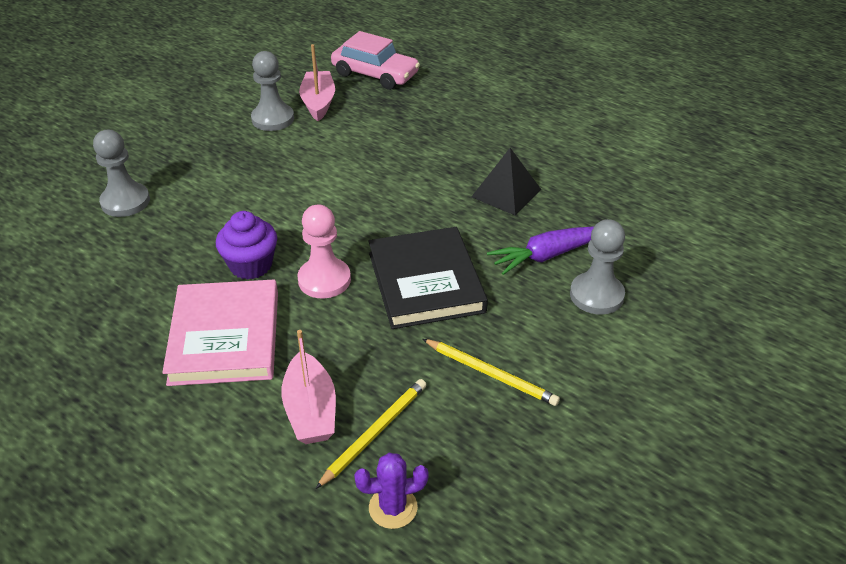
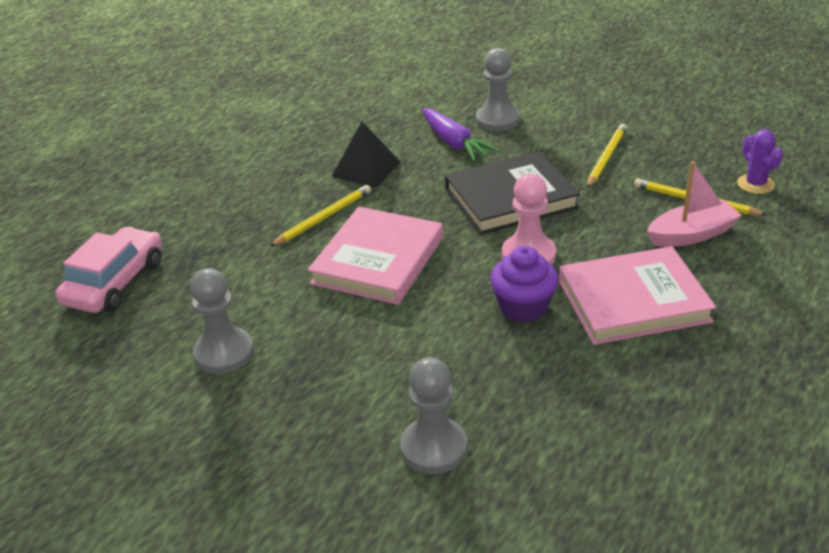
camera: 95 degrees left, 5 degrees down
(318, 102) = (184, 319): pink boat -> none
(353, 191) = (378, 260): none -> pink book
(428, 165) = (323, 218): none -> yellow pencil

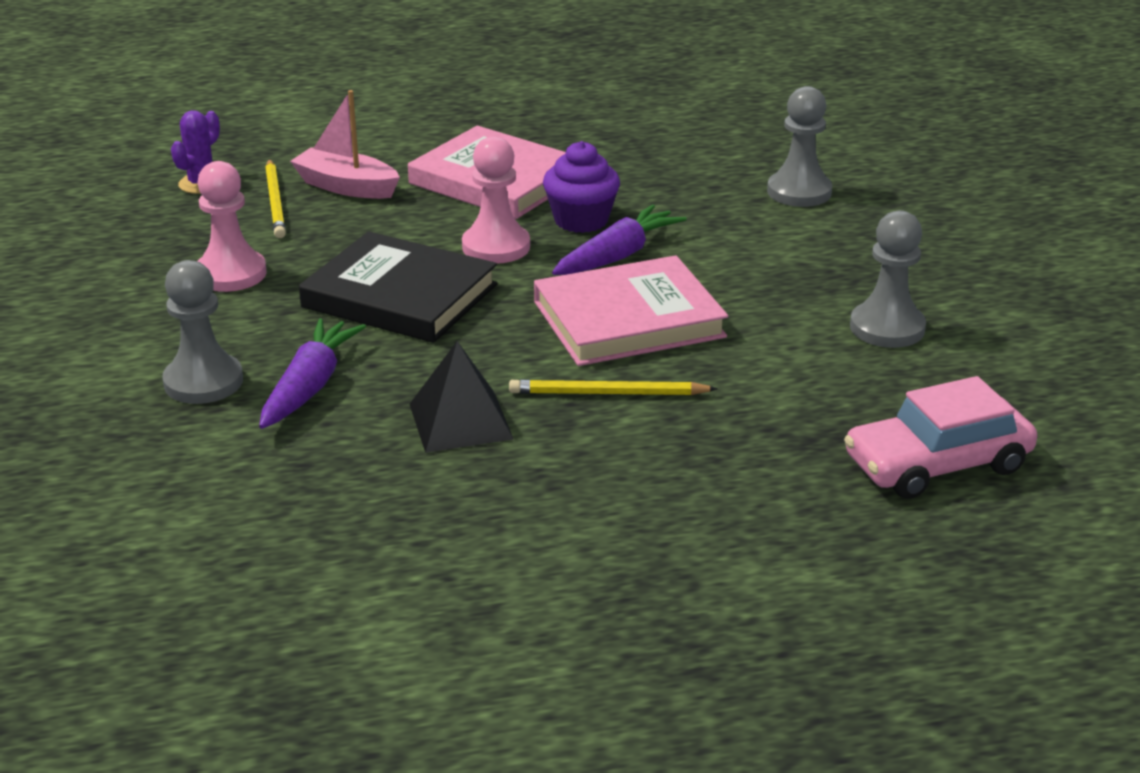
camera: 135 degrees left, 5 degrees down
(454, 296) = (618, 256): none -> purple carrot
(606, 158) = (231, 274): yellow pencil -> pink pawn

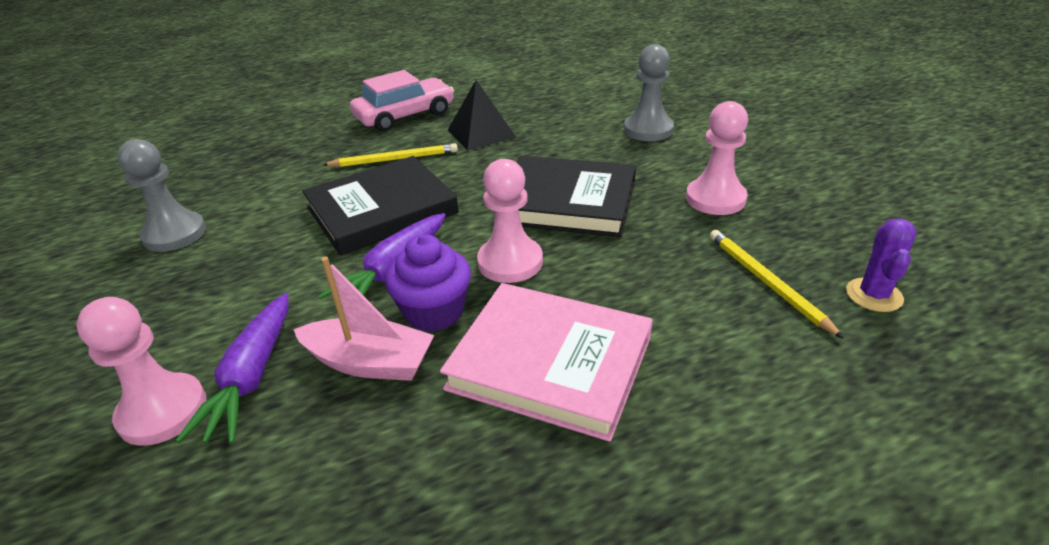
camera: 170 degrees right, 5 degrees up
(310, 386) = (582, 137): purple carrot -> purple carrot (252, 377)
(346, 187) = (715, 319): pink boat -> pink boat (370, 362)
(628, 319) = (381, 210): pink book -> black book
(799, 192) = (163, 411): grey pawn -> pink pawn
(937, 464) = (203, 152): pink car -> pink car (405, 115)

